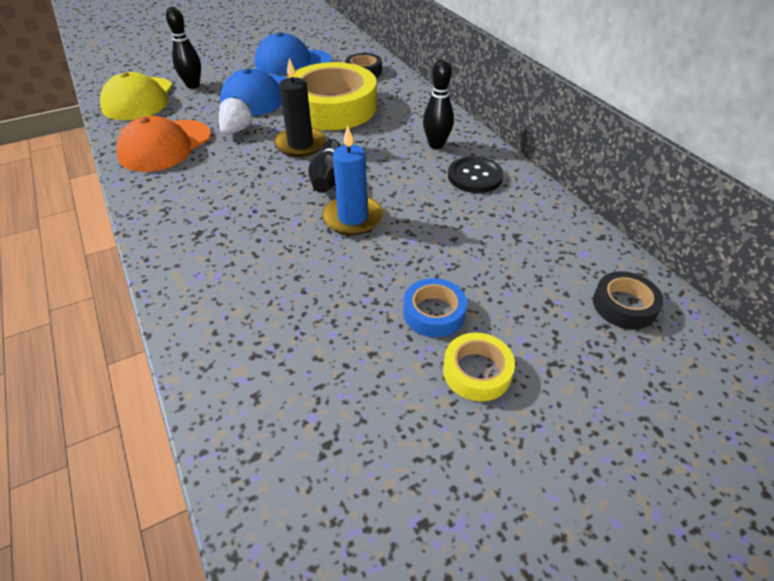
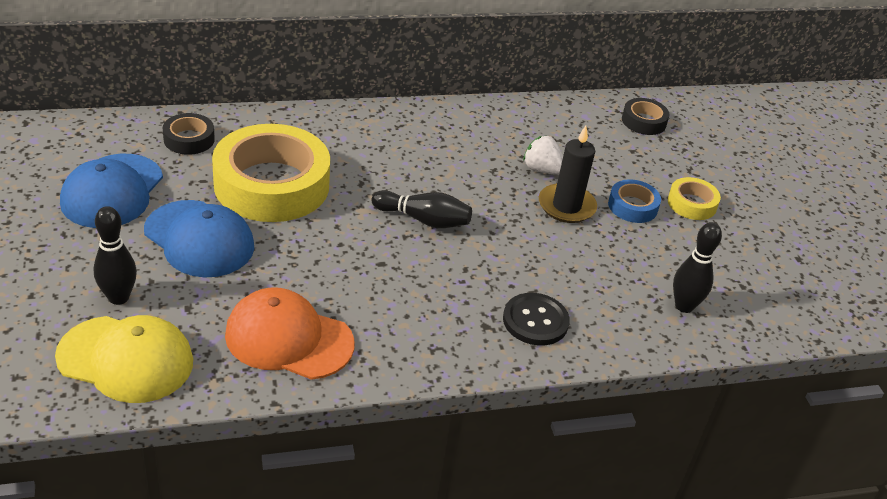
camera: 80 degrees left, 5 degrees down
(165, 146) = (289, 339): orange cap -> orange cap turned 150 degrees clockwise
(236, 130) = (284, 271): white strawberry -> white strawberry (542, 170)
(300, 144) = (346, 226): black candle -> black candle (566, 206)
(353, 218) = (499, 219): blue candle -> none
(436, 145) = (396, 137): black bowling pin -> black bowling pin (684, 306)
(475, 176) = (462, 132): black button -> black button (535, 321)

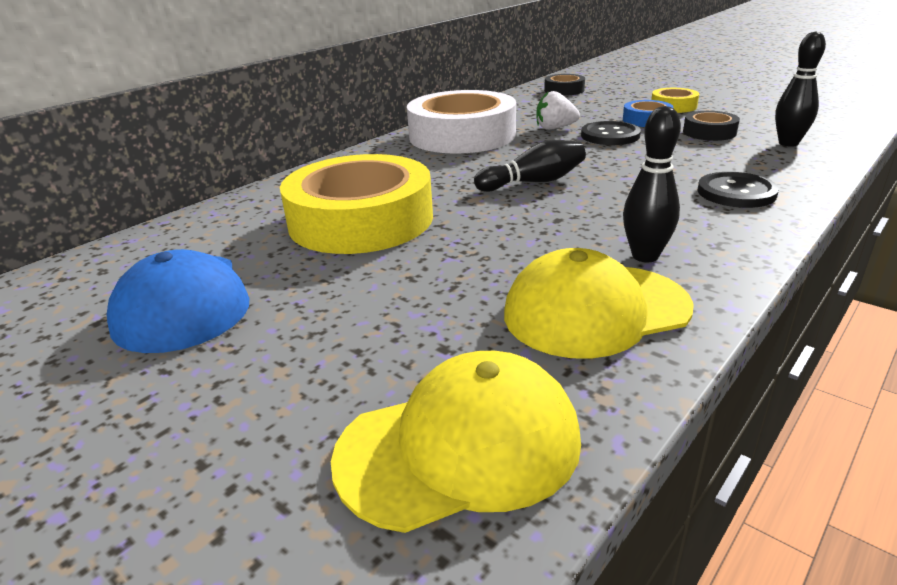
camera: 30 degrees left, 10 degrees down
(118, 297) = (341, 389): black bowling pin -> black bowling pin (645, 256)
(189, 139) = (218, 228): black tape -> black tape (709, 132)
(199, 239) = (354, 288): blue cap -> none
(289, 339) = (595, 310): orange cap -> yellow cap
(460, 134) = (462, 135): none -> white tape
(566, 206) = (610, 135): black candle -> black button

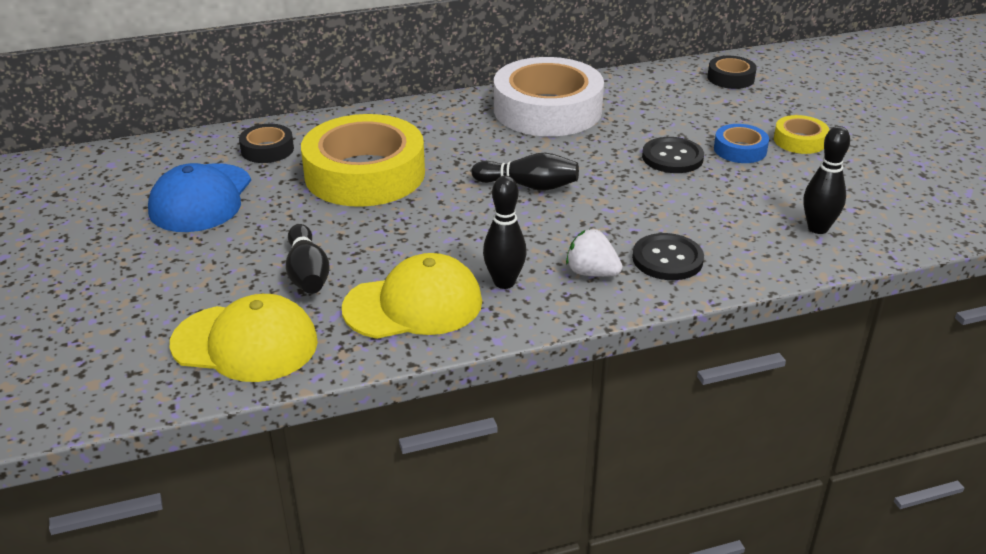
camera: 30 degrees right, 5 degrees up
(427, 328) = (307, 273): none -> black bowling pin
(555, 128) = (639, 130): white strawberry -> white strawberry (592, 273)
(595, 310) = (413, 305): yellow cap -> yellow cap turned 150 degrees clockwise
(709, 132) = (770, 187): black tape -> black tape (267, 149)

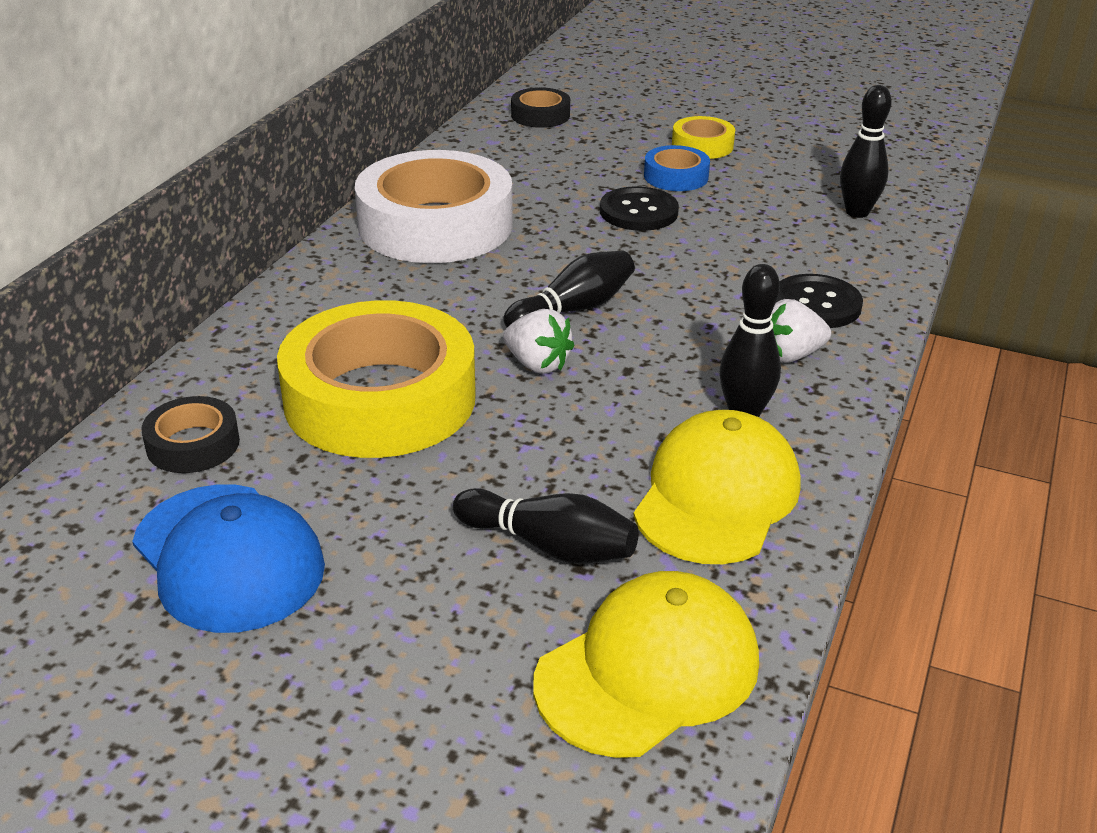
camera: 50 degrees left, 0 degrees up
(458, 200) = (537, 364): none -> white strawberry

